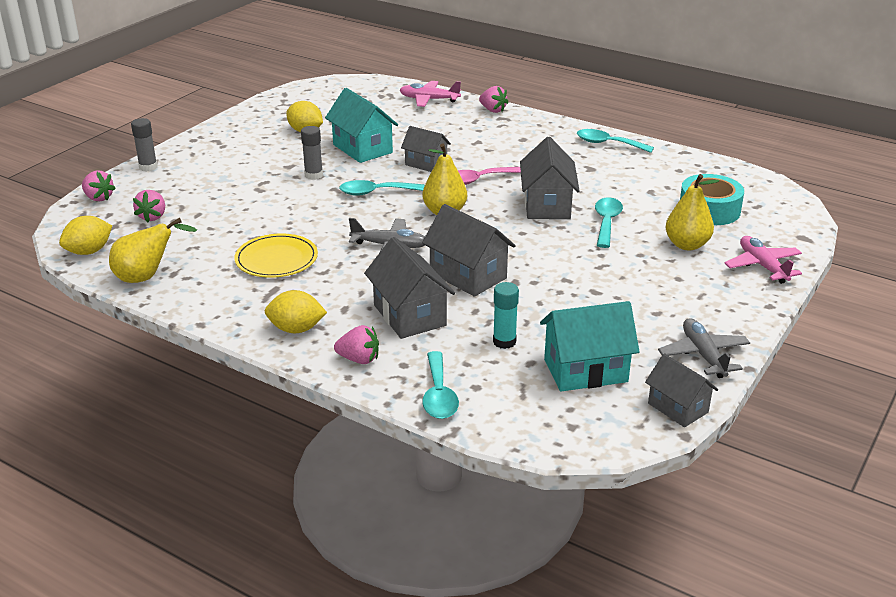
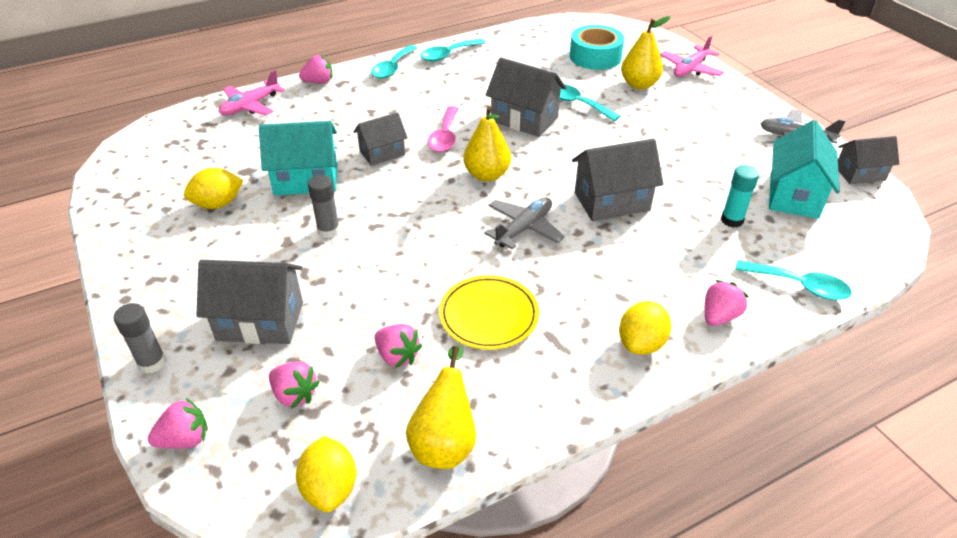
camera: 60 degrees left, 10 degrees up
(210, 238) = (397, 356): none -> pink strawberry
(375, 192) = (408, 202): turquoise spoon -> turquoise spoon (392, 68)
(409, 315) = (659, 259): grey house -> grey house (260, 321)
(762, 266) = (690, 69): pink plane -> pink plane turned 60 degrees counterclockwise

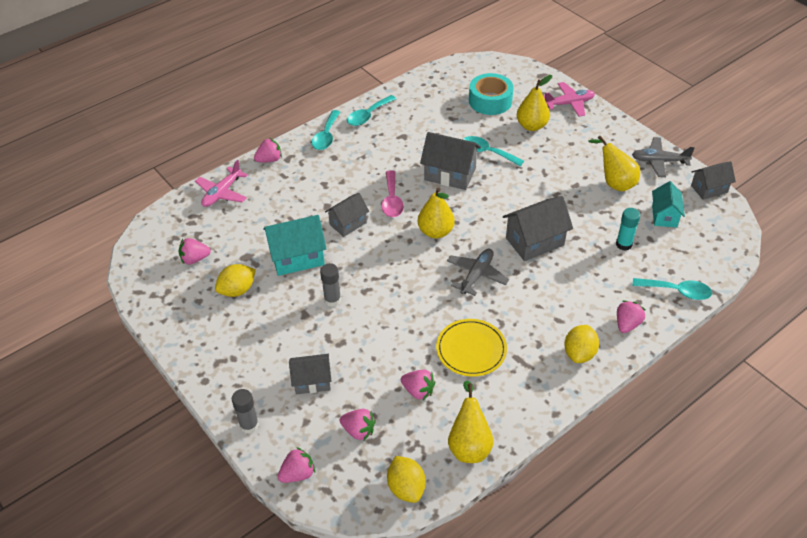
camera: 10 degrees left, 5 degrees up
(185, 165) = (195, 259): none -> pink strawberry
(260, 321) = (312, 381): grey house -> grey house, size x0.65
(690, 69) = (569, 103): pink plane -> pink plane turned 135 degrees counterclockwise
(732, 152) = (614, 182): none -> yellow pear
(794, 195) = (664, 216): turquoise house -> turquoise house, size x0.65

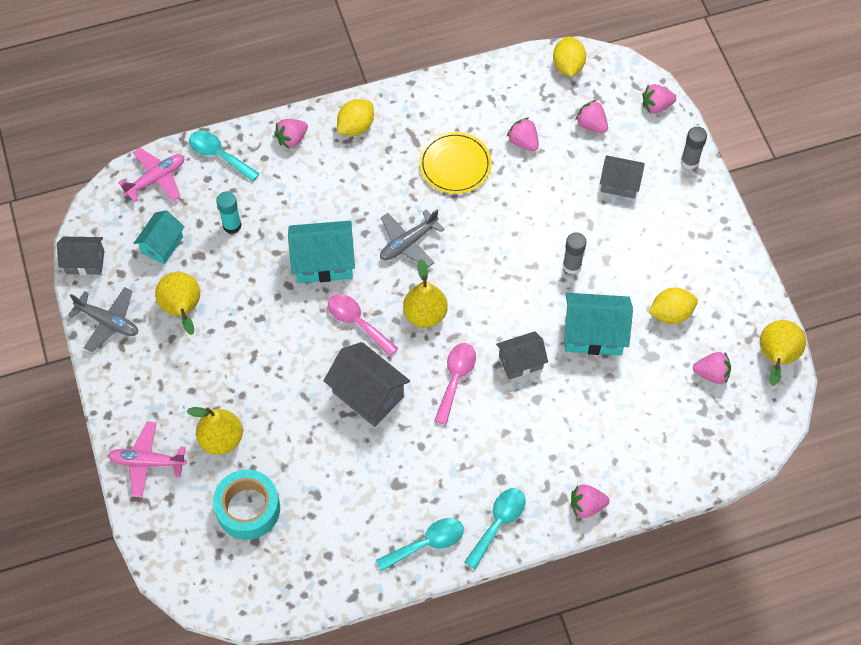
camera: 160 degrees left, 15 degrees up
(222, 193) = (661, 468): pink plane -> pink plane (156, 179)
(469, 444) = (499, 82): yellow pear -> yellow pear (776, 358)
(484, 212) = (357, 322): none -> pink spoon
(487, 152) = (303, 414): turquoise spoon -> none
(534, 241) = (323, 262): grey house -> turquoise house

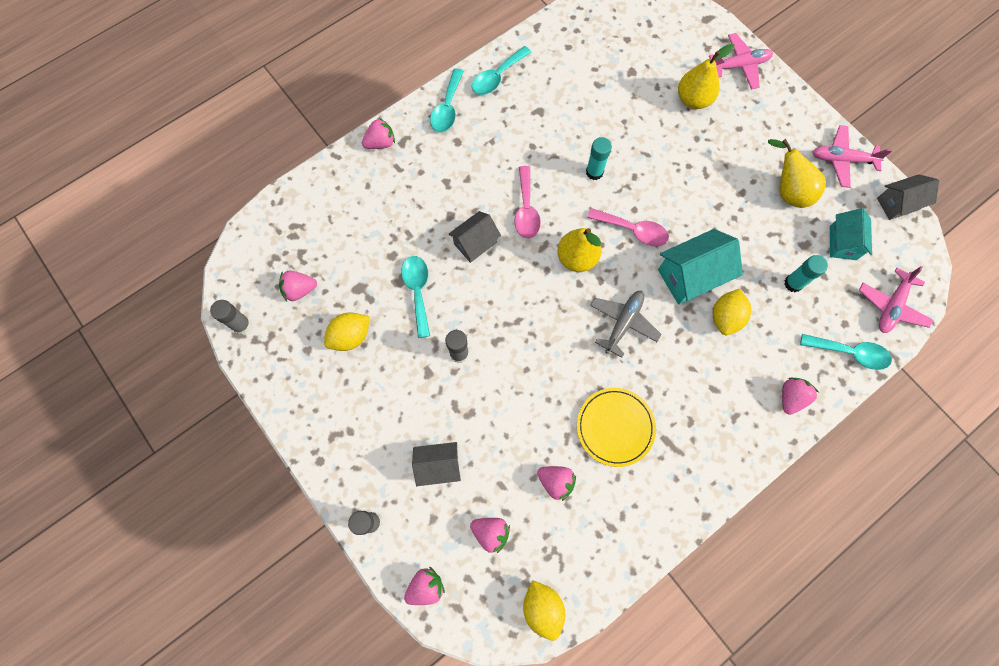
camera: 160 degrees right, 10 degrees up
(108, 322) = (842, 160): grey plane -> pink plane
(248, 508) = (644, 58): turquoise tape -> none
(356, 127) = (735, 436): yellow lemon -> yellow lemon (725, 317)
(368, 394) = (594, 172): grey house -> turquoise glue stick
(593, 334) = (418, 291): turquoise house -> turquoise spoon
(776, 358) = (242, 325): yellow pear -> grey glue stick

